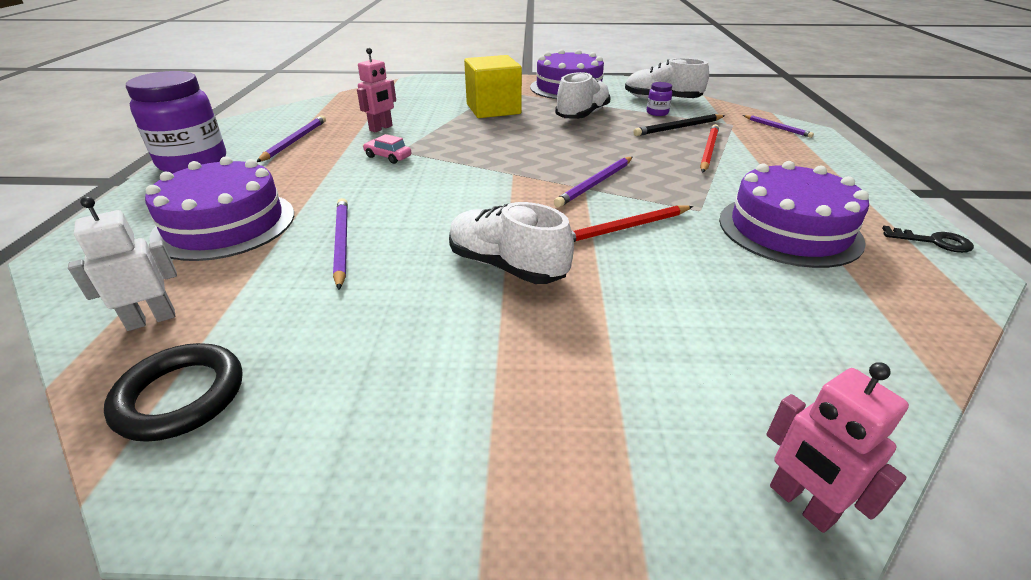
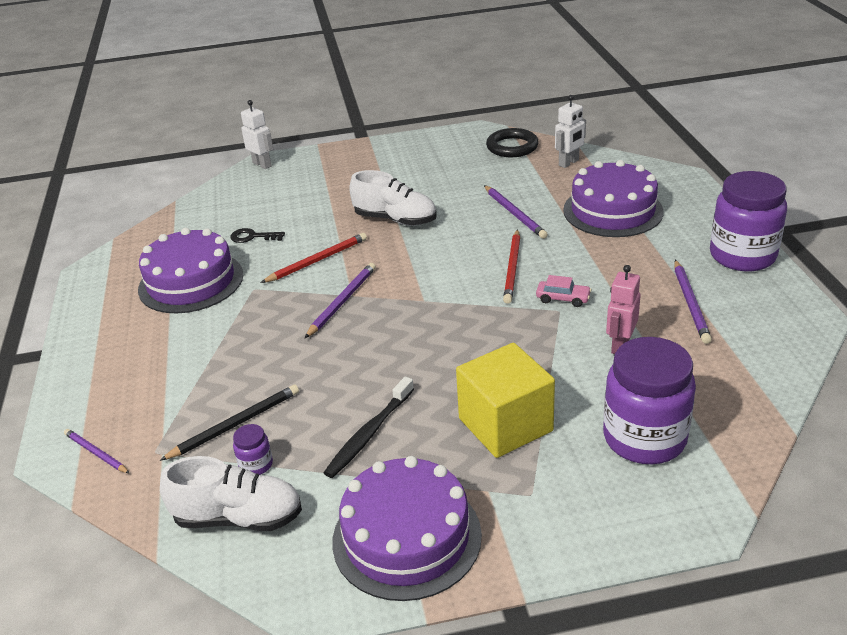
camera: 170 degrees right, 0 degrees up
(419, 98) = (644, 438): none -> purple jar
(582, 115) = (369, 434): white shoe -> black toothbrush
(708, 151) = (214, 377): red pencil -> red pencil (512, 268)
(801, 504) = (262, 164): pink robot -> white robot
(933, 241) = (88, 290): black key -> black key (252, 237)

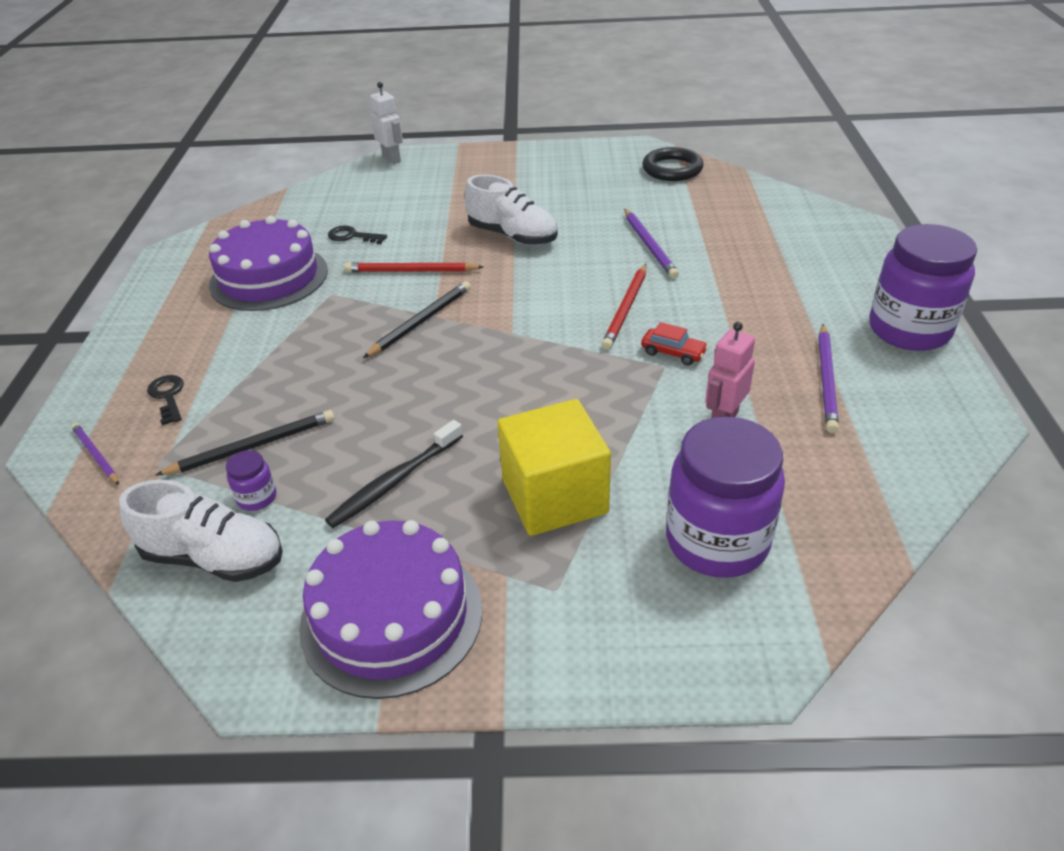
camera: 10 degrees right, 5 degrees up
(141, 395) = (168, 396): none -> black key
(317, 260) = (411, 271): red pencil -> red pencil turned 150 degrees counterclockwise
(342, 301) = (421, 321): purple pencil -> black pencil
(563, 299) = (673, 353): pink car -> red car
(569, 163) = (732, 194): white robot -> none
(613, 211) = (766, 256): purple cake -> none

